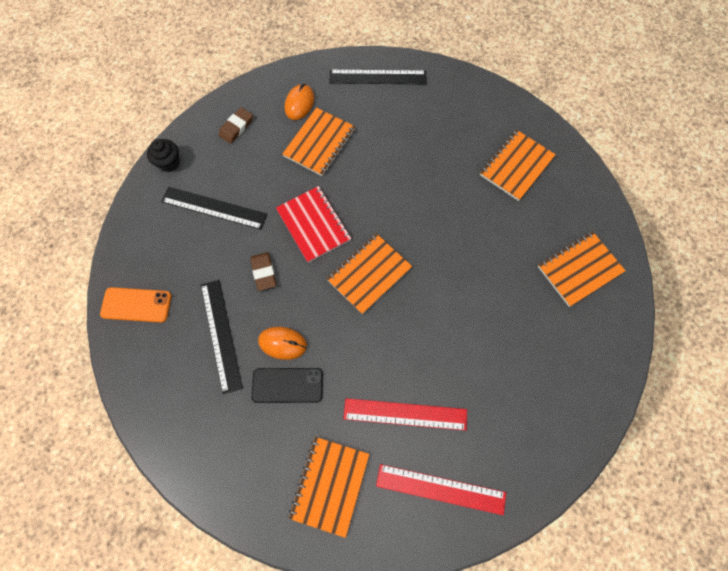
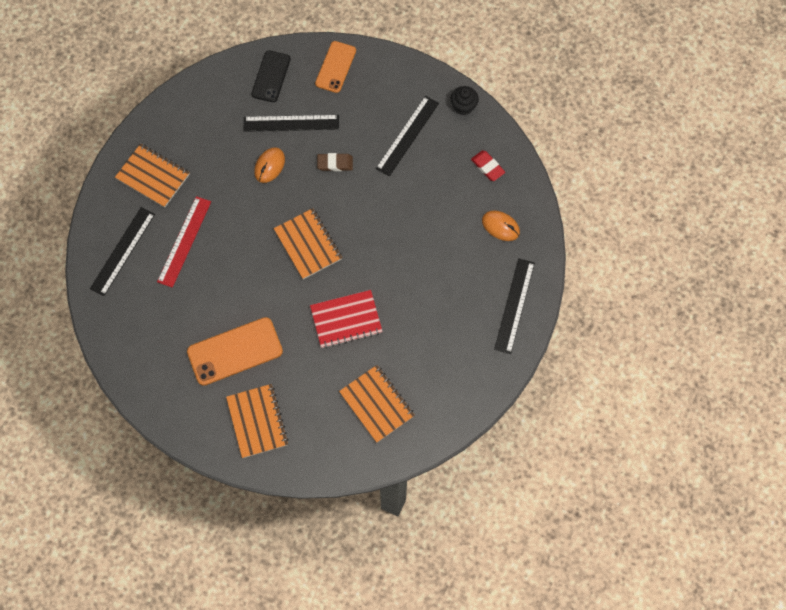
camera: 105 degrees right, 0 degrees up
(236, 127) = (487, 167): brown eraser -> red eraser
(287, 385) = (235, 163): black phone -> black phone (271, 76)
(313, 225) = (367, 211): red notebook -> red notebook (346, 320)
(319, 143) = (451, 234): orange notebook -> none
(440, 489) = (122, 251): red ruler -> black ruler
(515, 314) = (235, 351): none -> orange phone

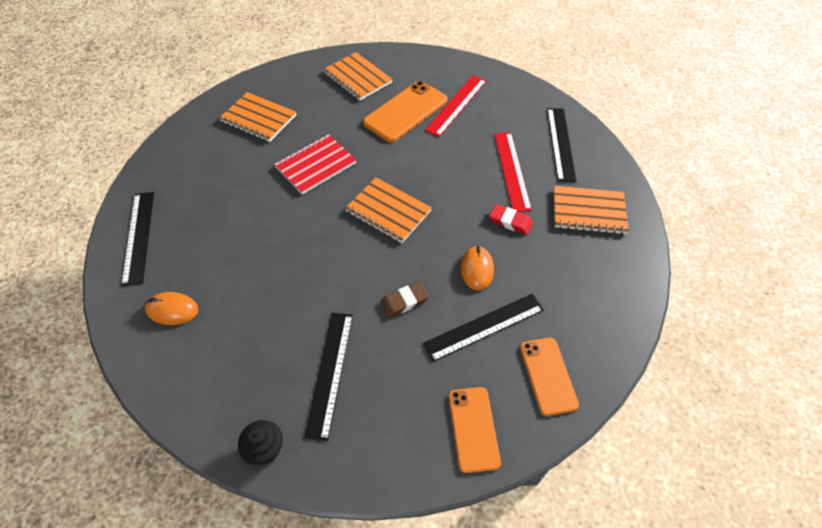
camera: 155 degrees right, 15 degrees down
(183, 339) = (456, 105): none -> red ruler
(271, 76) = (548, 375): black phone -> orange phone
(487, 167) = (207, 376): red eraser -> red eraser (510, 221)

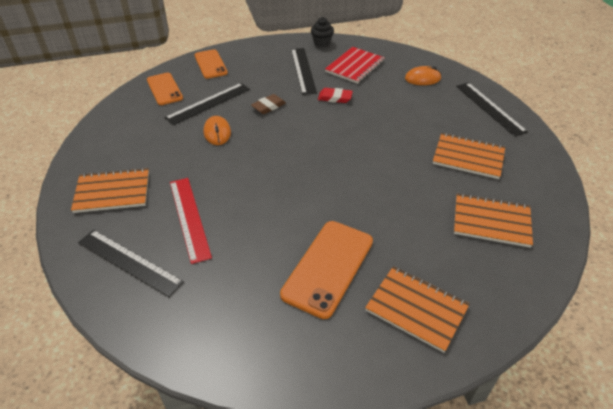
camera: 165 degrees right, 10 degrees down
(316, 165) = (393, 184): red notebook -> red notebook (354, 66)
(388, 211) = (303, 158): orange notebook -> orange notebook (468, 157)
(456, 105) = (266, 292): red ruler -> none
(510, 221) = (190, 170): red eraser -> red eraser (335, 98)
(561, 143) = (129, 262): black ruler -> black ruler turned 45 degrees counterclockwise

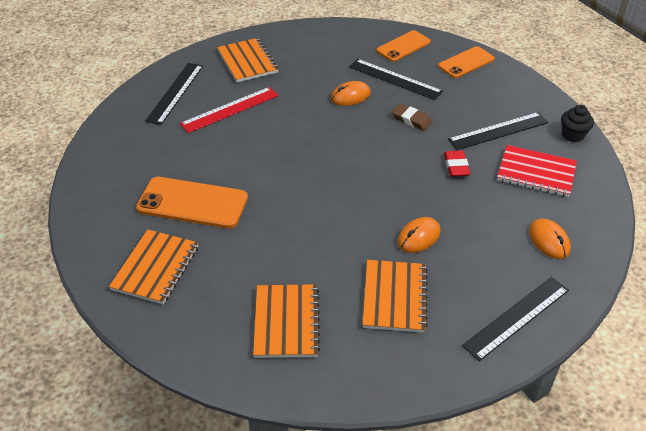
camera: 75 degrees right, 0 degrees up
(407, 132) = (418, 237): none -> orange mouse

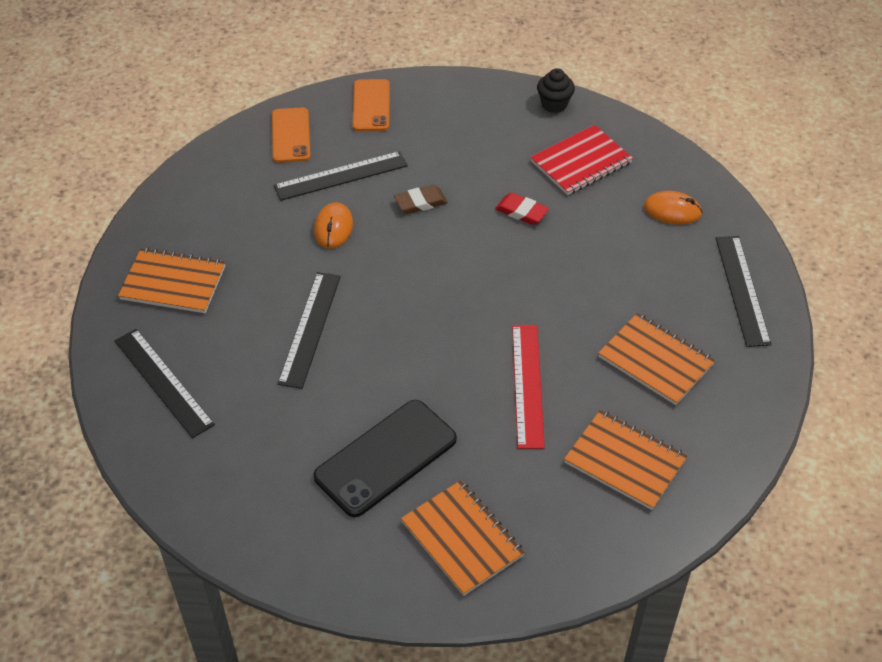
camera: 55 degrees left, 5 degrees up
(192, 203) = (386, 458): orange phone -> black phone
(230, 109) = (251, 345): red ruler -> red ruler (527, 385)
(418, 237) = (594, 298): orange mouse -> none
(498, 131) = (500, 150): black ruler -> black ruler (310, 329)

